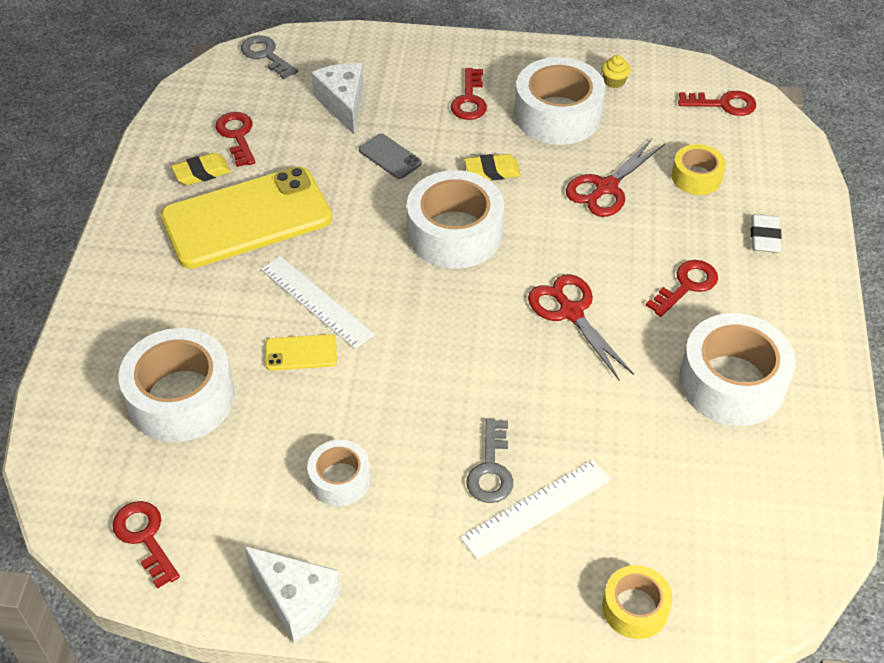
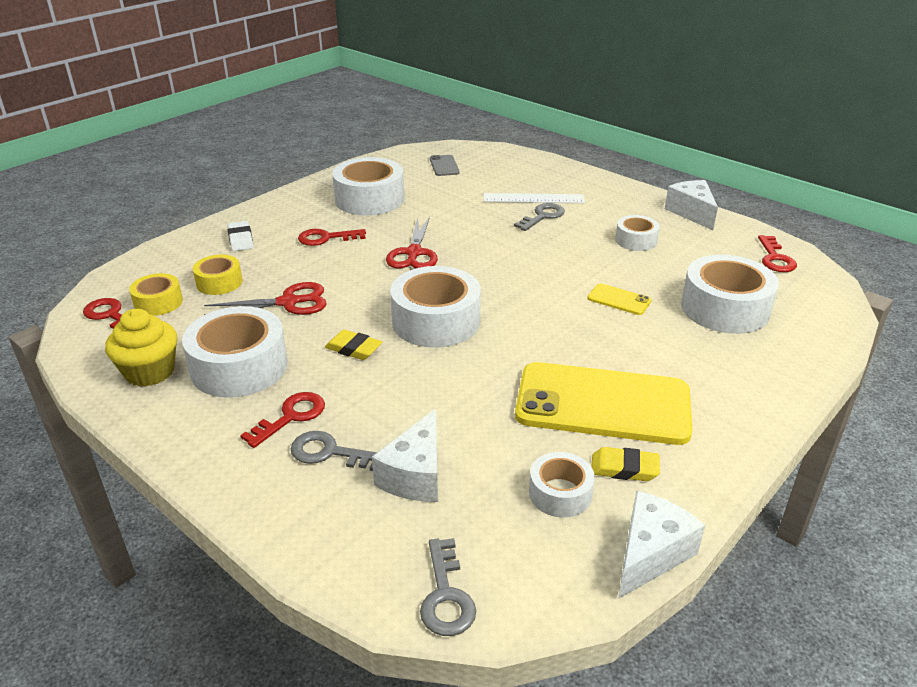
camera: 145 degrees left, 15 degrees down
(158, 126) = (650, 554): none -> white cheese
(237, 136) = (560, 493): red key -> white tape
(316, 301) = (584, 323): white ruler -> none
(390, 156) = (424, 399): grey phone -> grey phone (444, 166)
(414, 91) = (329, 453): none -> grey key
(614, 81) = (150, 372): yellow cupcake -> yellow cupcake, size x2.05
(635, 608) = (522, 164): yellow tape -> yellow tape (158, 302)
(764, 237) = (241, 239): white eraser -> white eraser turned 60 degrees counterclockwise

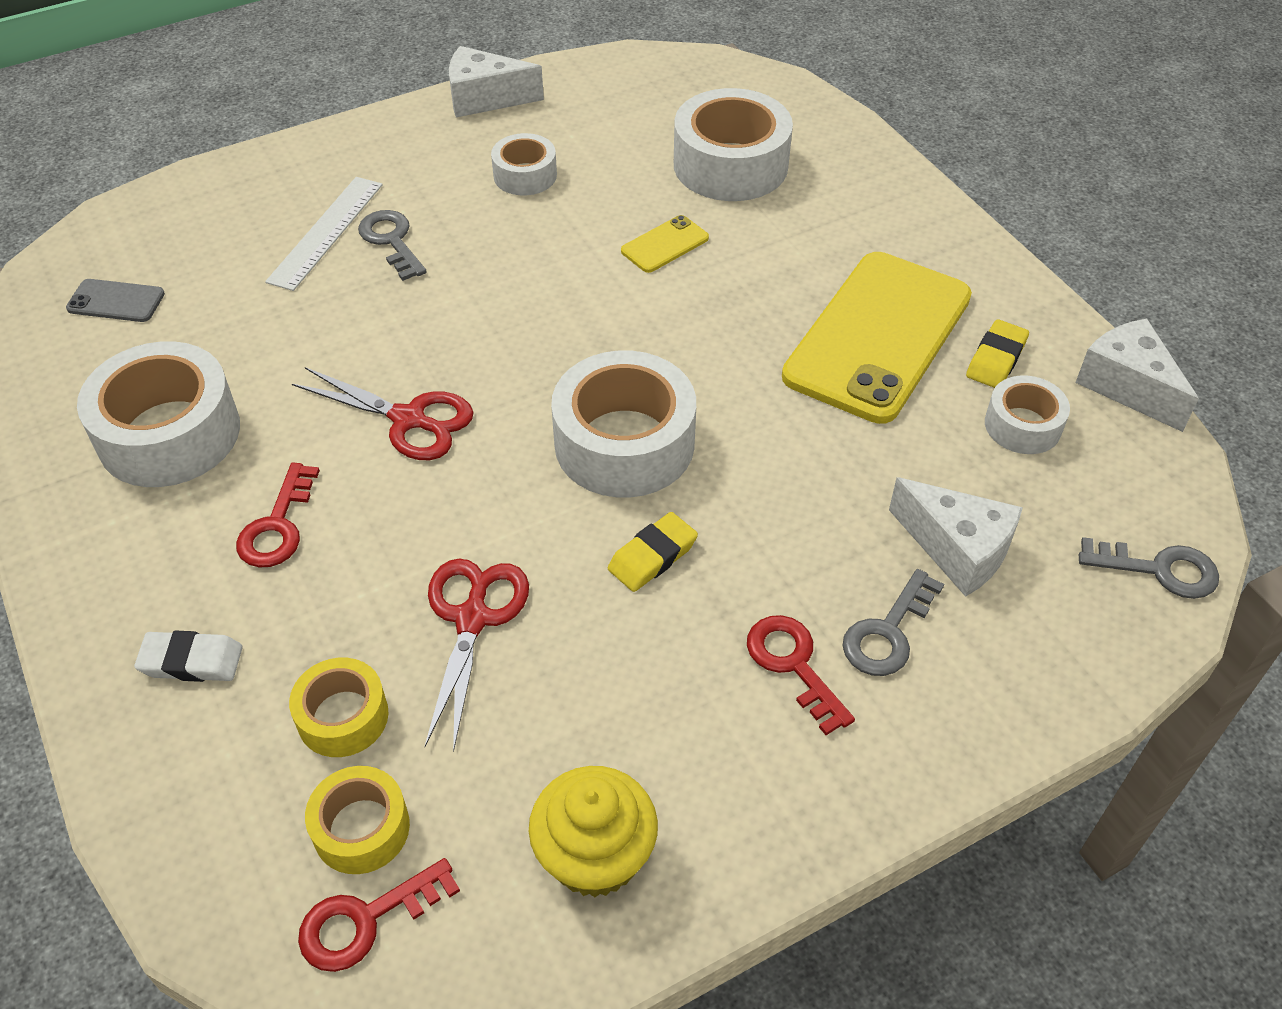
camera: 70 degrees left, 15 degrees up
(239, 367) = (637, 716): white tape -> none
(775, 258) = (643, 80): red key -> none

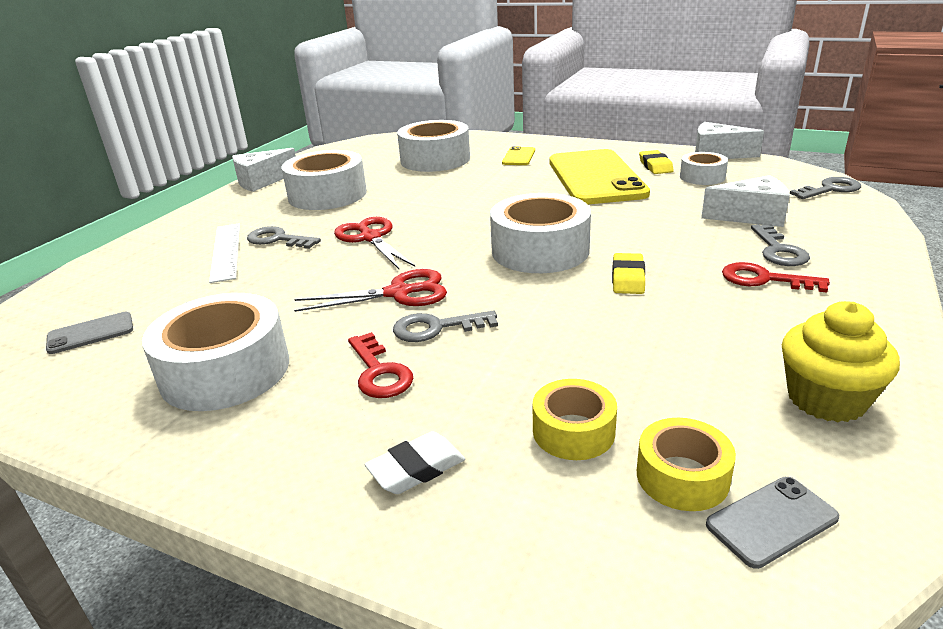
camera: 35 degrees left, 20 degrees down
(366, 920) = (771, 521): red key -> grey phone
(385, 499) = (436, 328): none -> grey key
(472, 619) = (576, 346): red scissors -> red scissors (371, 238)
(525, 175) = (327, 195): white tape -> white tape, size x1.83
(665, 244) = (444, 189): yellow phone -> yellow phone (519, 157)

